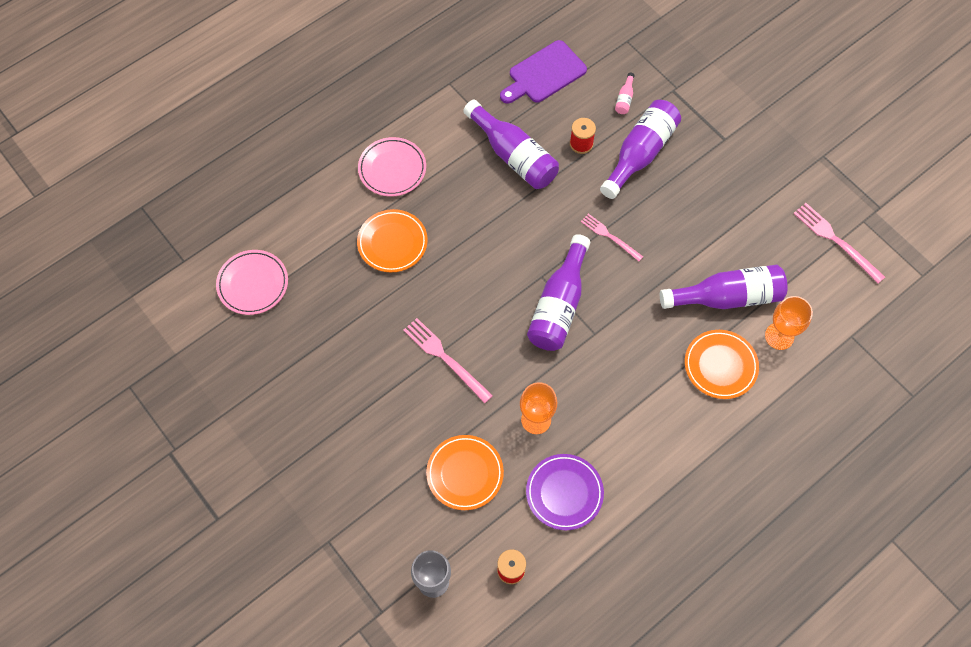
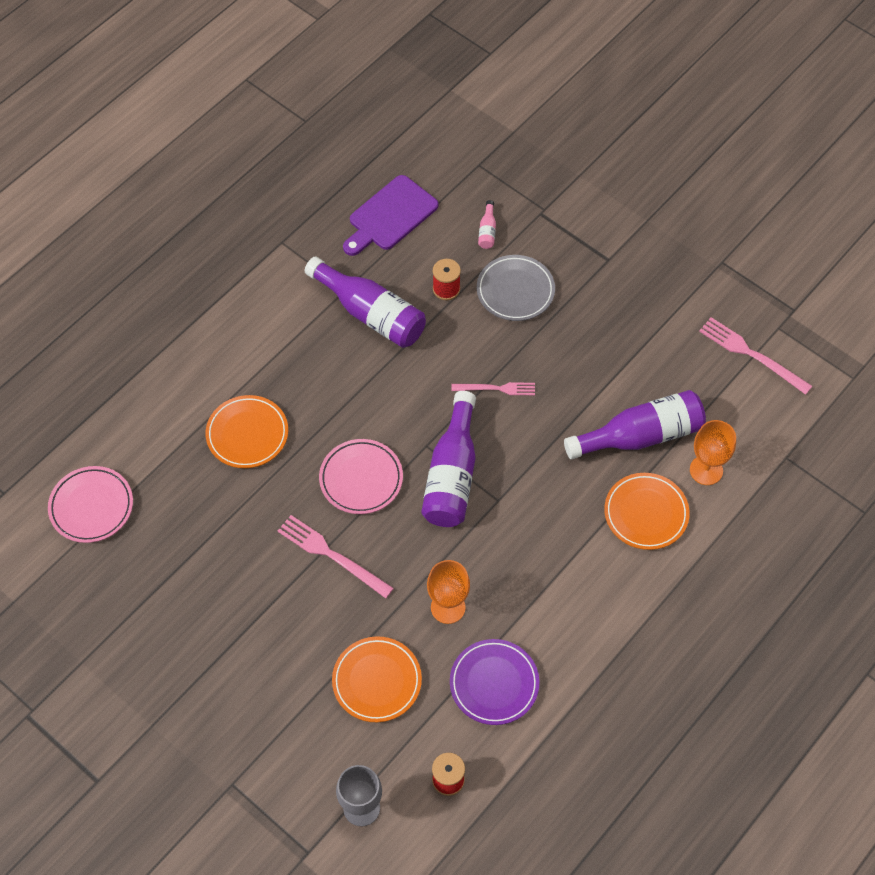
camera: 10 degrees left, 5 degrees down
(392, 169) = (232, 350): pink plate -> pink plate (361, 479)
(609, 236) = (496, 388): pink fork -> pink fork turned 150 degrees clockwise
(640, 154) = (515, 290): purple bottle -> grey plate

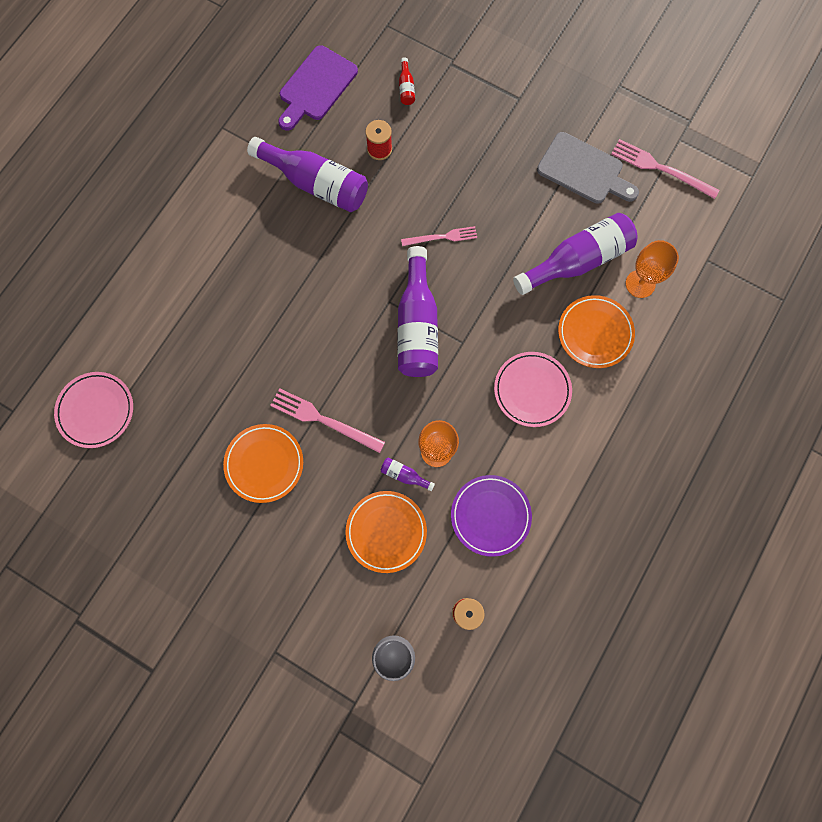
camera: 10 degrees left, 15 degrees up
(247, 434) = (225, 317): orange plate -> orange plate (264, 464)
(361, 479) = (336, 343): pink plate -> pink plate (532, 390)
(408, 626) = (404, 475): none -> purple bottle
(487, 231) = (406, 88): pink bottle -> red bottle
(515, 290) = (441, 141): grey plate -> none
(665, 344) = (584, 170): none -> grey cutting board

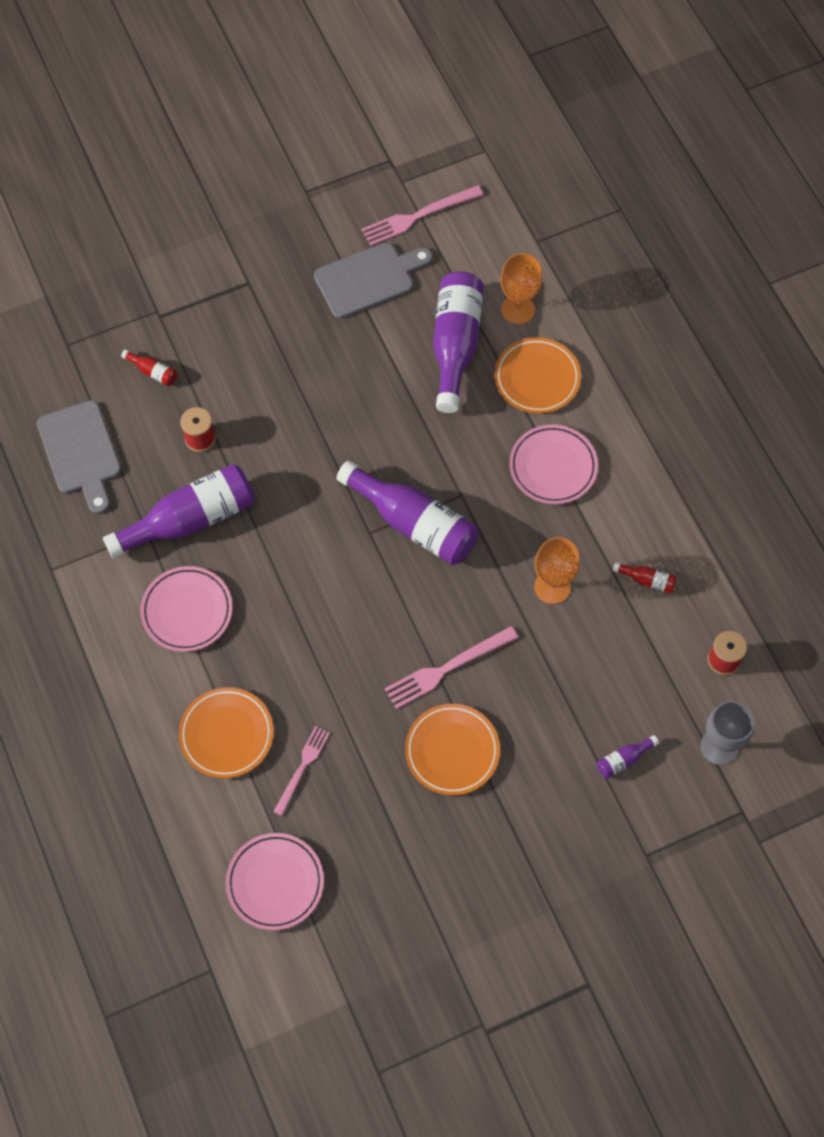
camera: 55 degrees left, 10 degrees down
(249, 226) = (187, 611): none -> pink plate
(316, 87) = (81, 452): purple cutting board -> grey cutting board
(386, 532) = (599, 681): orange plate -> orange plate (226, 734)
(404, 475) = (555, 630): purple bottle -> purple bottle (623, 760)
(442, 237) = (339, 443): pink fork -> pink fork (302, 767)
(490, 516) = (647, 580): purple plate -> red bottle

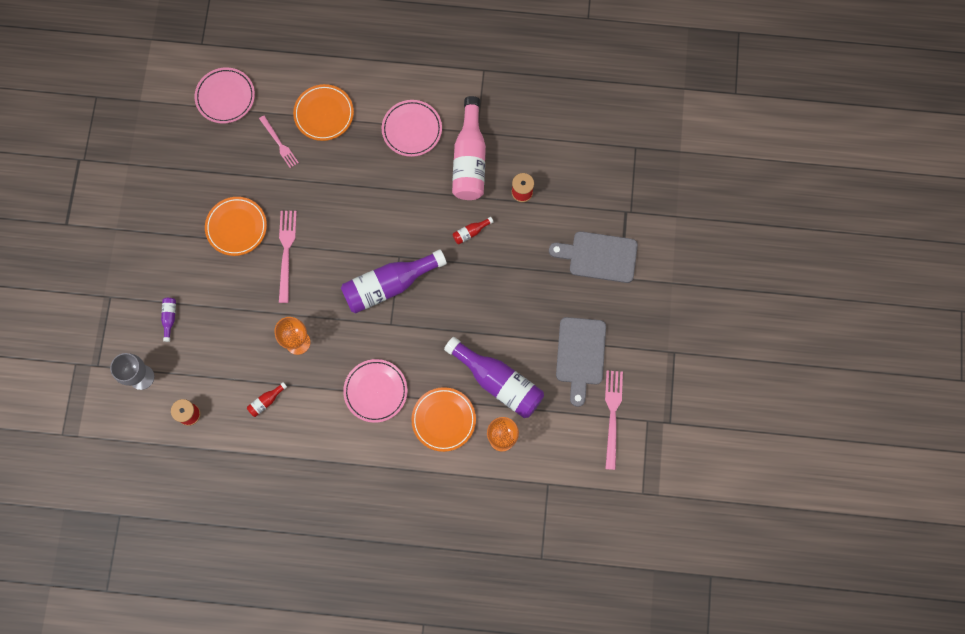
camera: 120 degrees right, 10 degrees up
(81, 452) = (552, 120): grey cutting board -> grey cutting board (599, 256)
(153, 372) = (586, 187): red bottle -> red bottle (470, 232)
(190, 520) = (469, 159): purple bottle -> pink bottle

